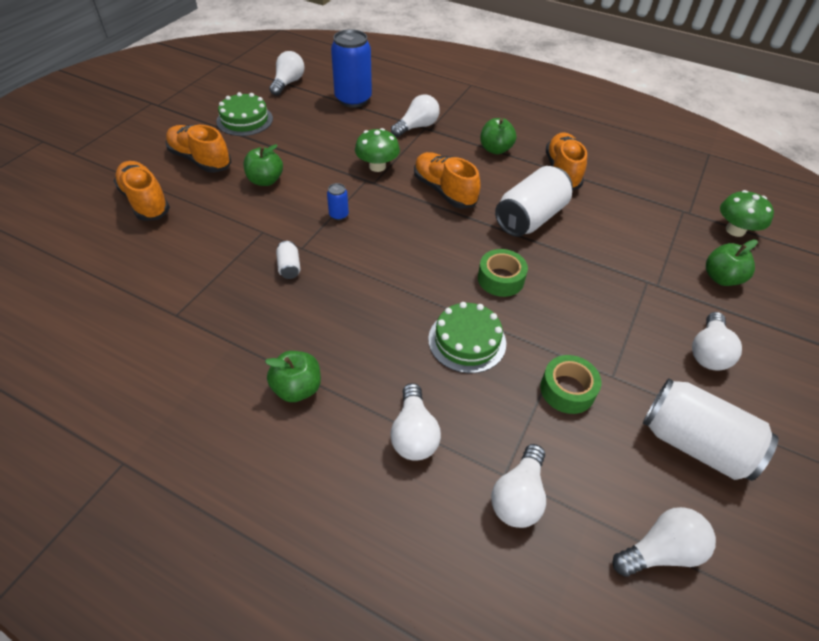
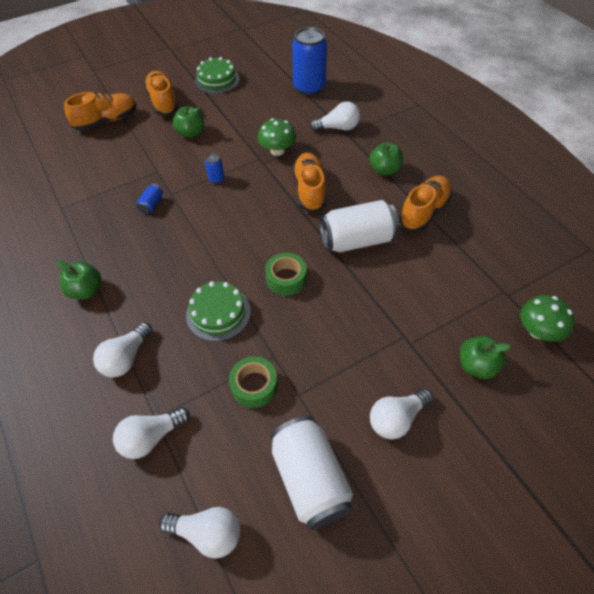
camera: 35 degrees right, 5 degrees up
(145, 201) = (106, 121): orange shoe -> orange shoe turned 60 degrees clockwise
(288, 83) = (272, 58): white light bulb -> none
(289, 267) = (152, 204): white can -> blue can

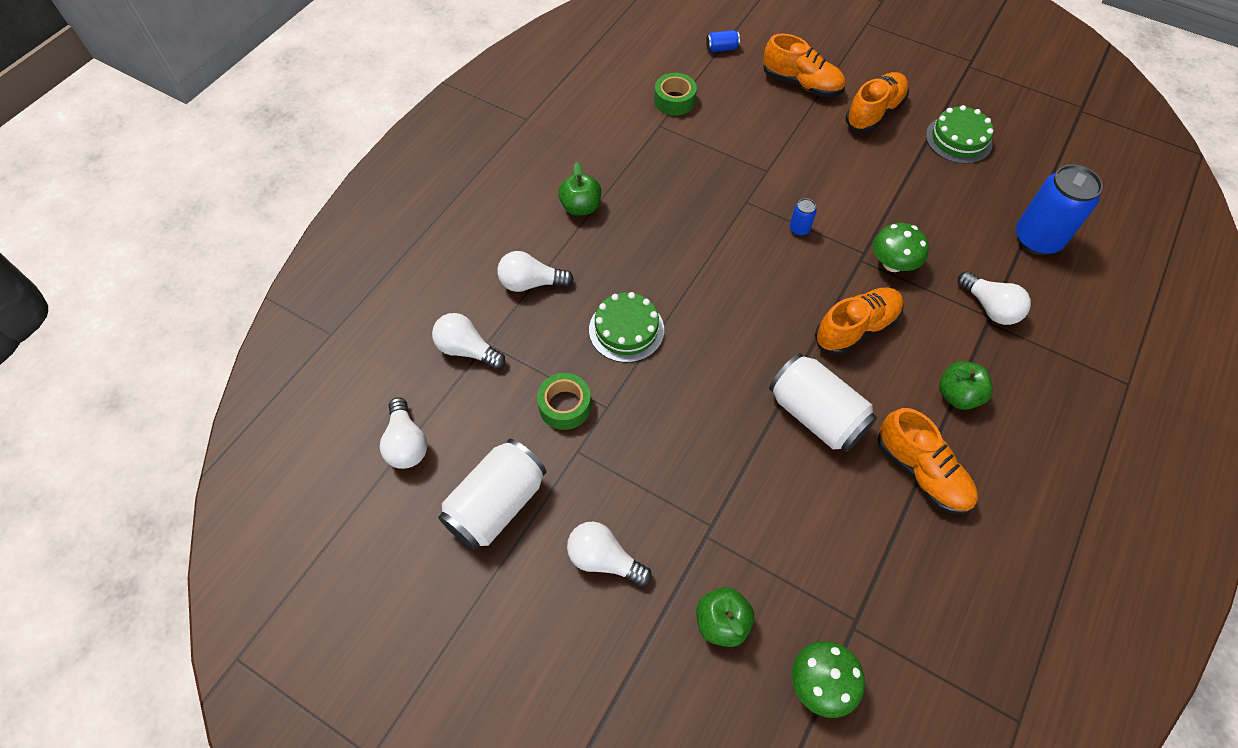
camera: 60 degrees right, 5 degrees up
(152, 204) = (719, 194): blue can -> blue can (721, 48)
(191, 133) = (848, 166): green apple -> none
(286, 278) = (710, 369): green tape -> green tape (674, 100)
(424, 211) = (921, 472): orange shoe -> orange shoe turned 45 degrees clockwise

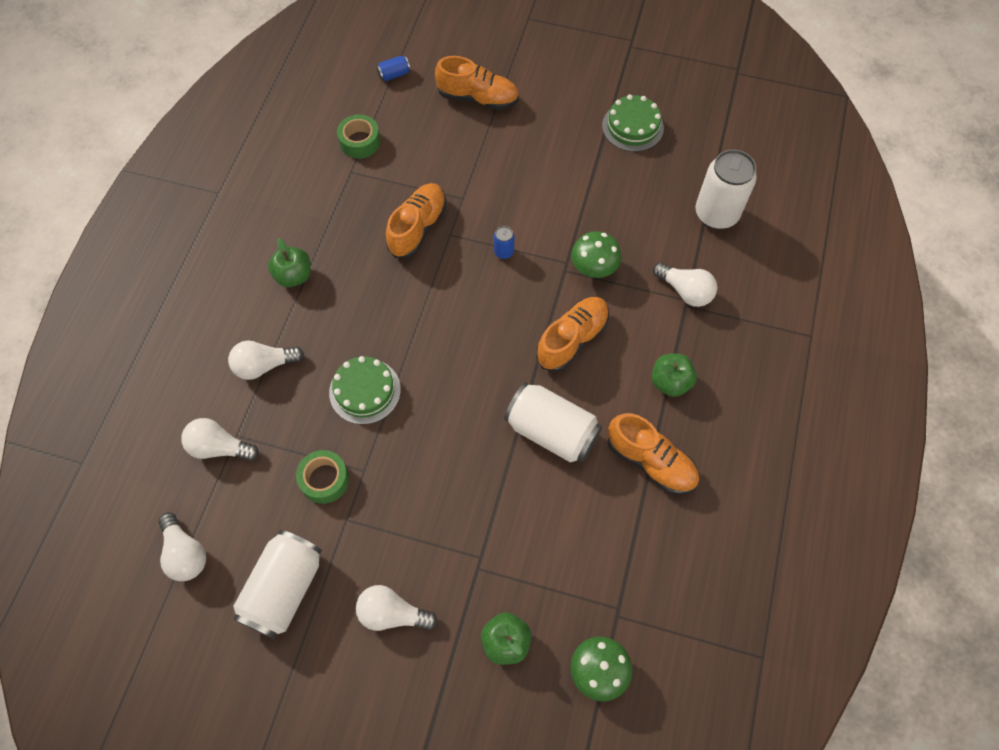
camera: 15 degrees left, 5 degrees up
(874, 112) = (551, 115): orange shoe -> orange shoe (418, 228)
(1037, 239) = (716, 214): blue can -> white can

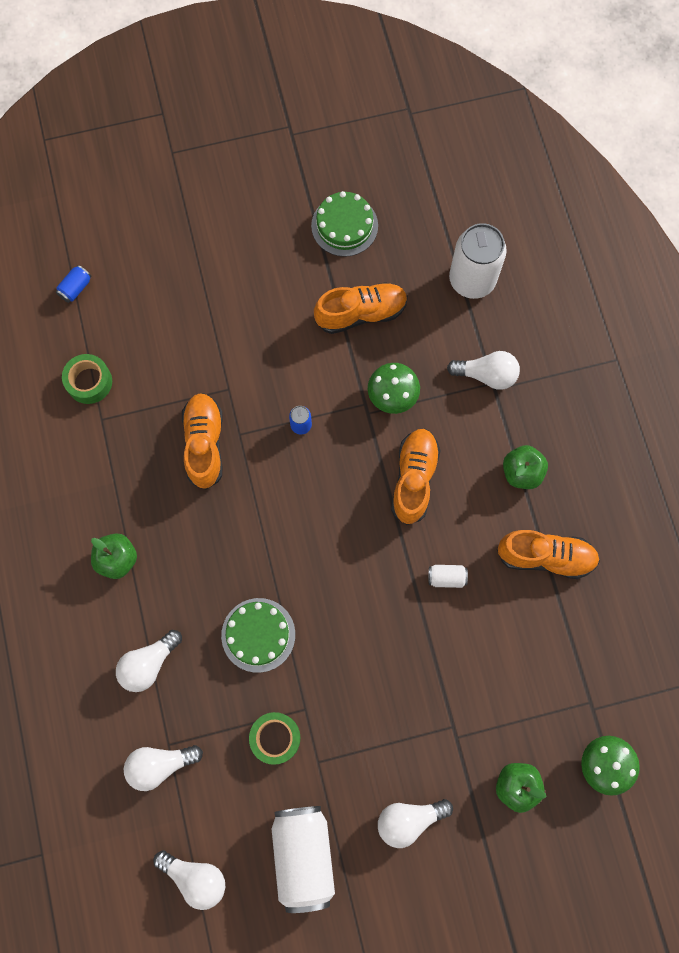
camera: 30 degrees left, 10 degrees up
(478, 98) = (176, 271): orange shoe -> orange shoe (361, 313)
(552, 431) = (446, 577): white can -> white can, size x0.43

